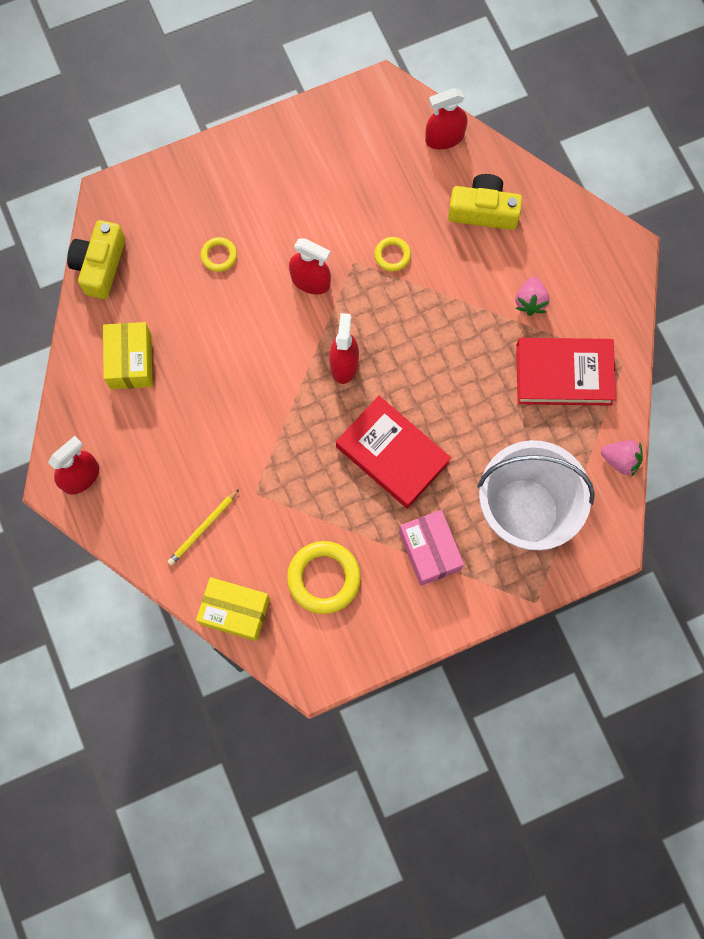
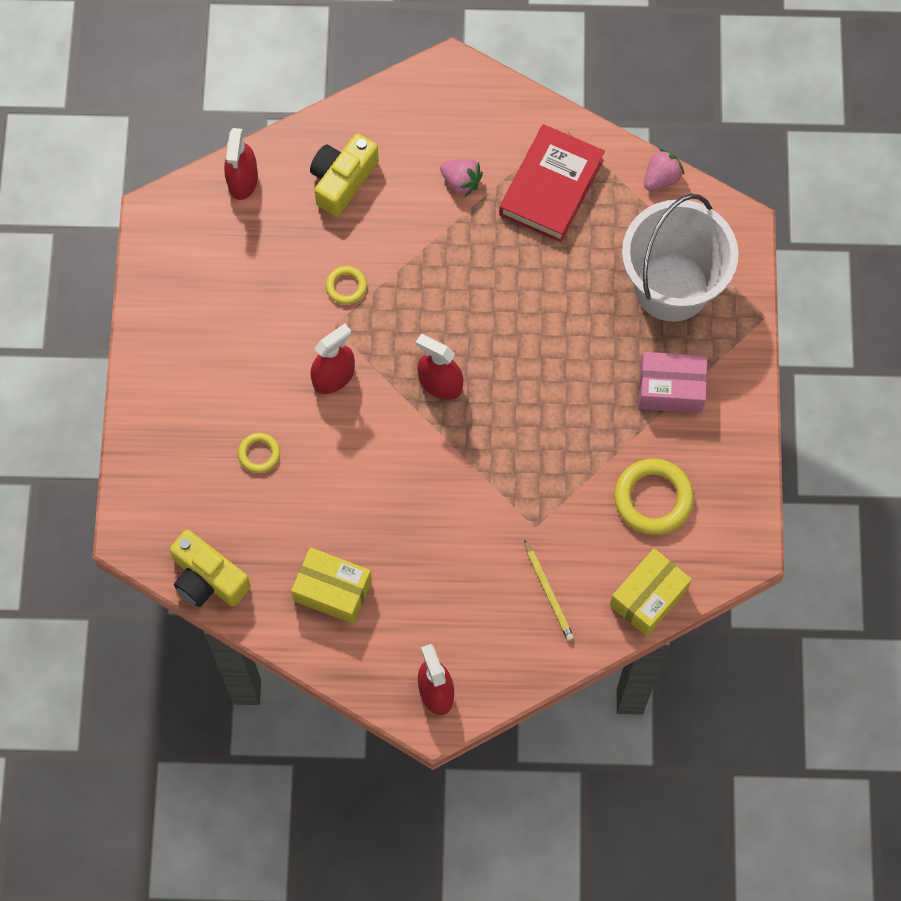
camera: 65 degrees left, 5 degrees down
(392, 454) = (557, 380): red book -> none

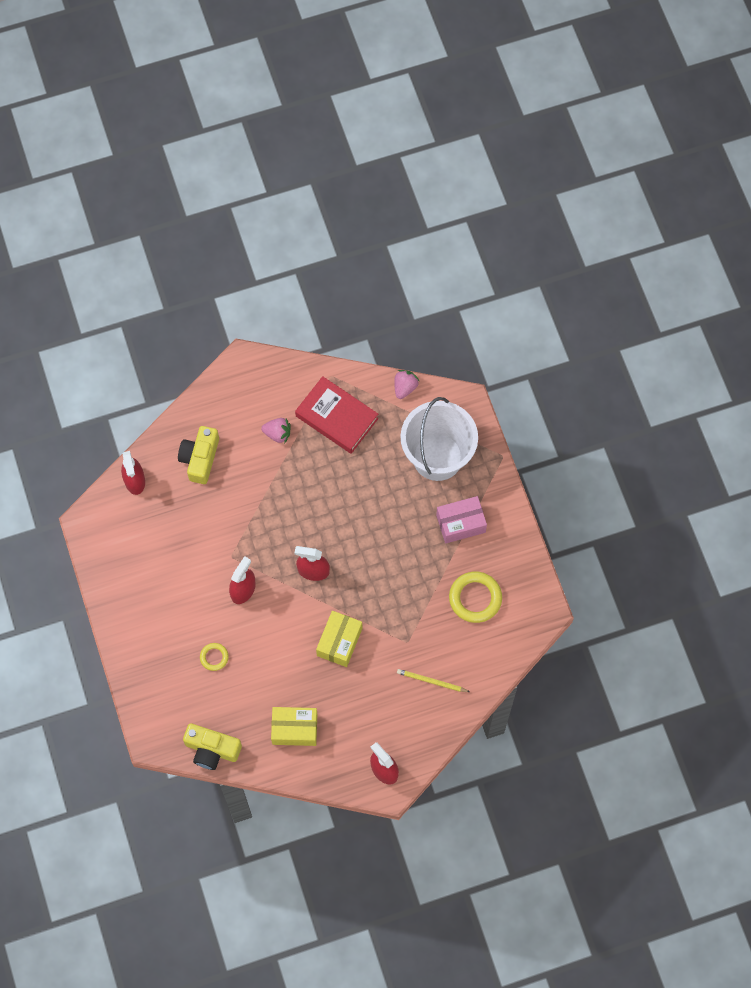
camera: 20 degrees left, 0 degrees up
(346, 286) = (229, 528): yellow ring -> none
(548, 592) = (431, 681): yellow pencil -> yellow pencil turned 150 degrees clockwise
(551, 187) = (336, 417): red book -> red book turned 60 degrees counterclockwise
(649, 597) = (495, 662): yellow box -> yellow box (339, 642)

